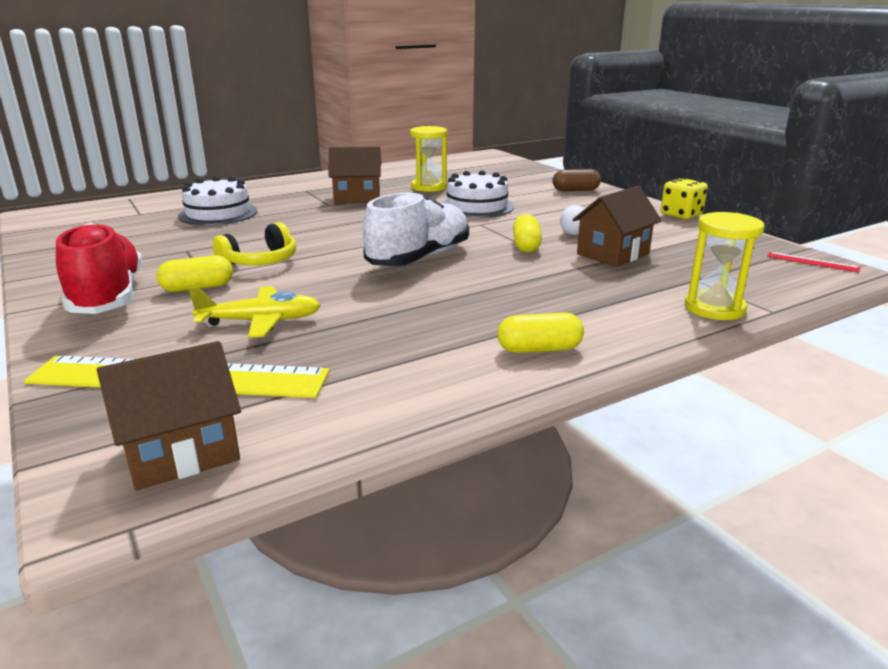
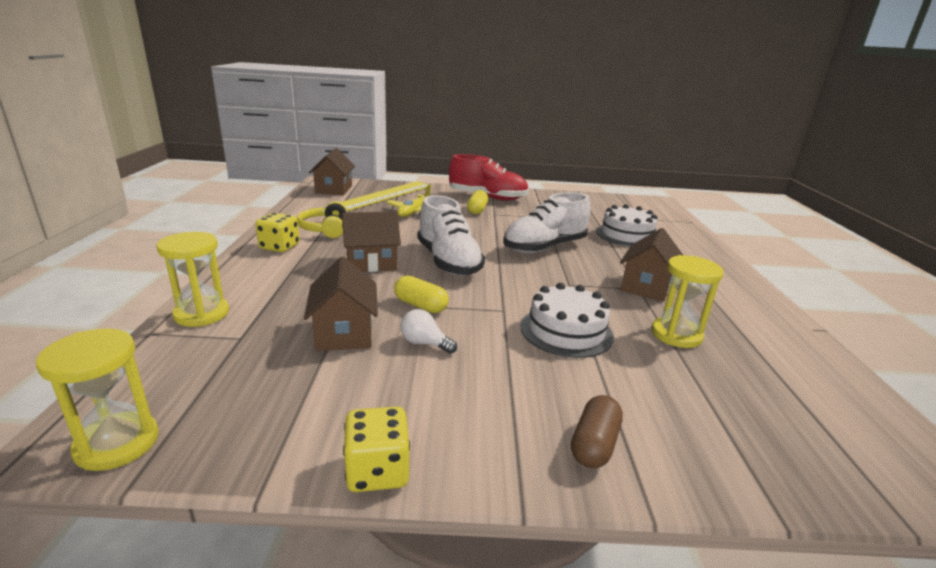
camera: 120 degrees right, 0 degrees up
(260, 261) = (502, 226): yellow headphones -> yellow headphones (325, 229)
(310, 234) = (544, 247): none -> white shoe
(484, 286) = (371, 263): none -> brown house
(539, 349) = (279, 247): yellow capsule -> yellow dice
(812, 262) = (117, 443): red ruler -> yellow hourglass

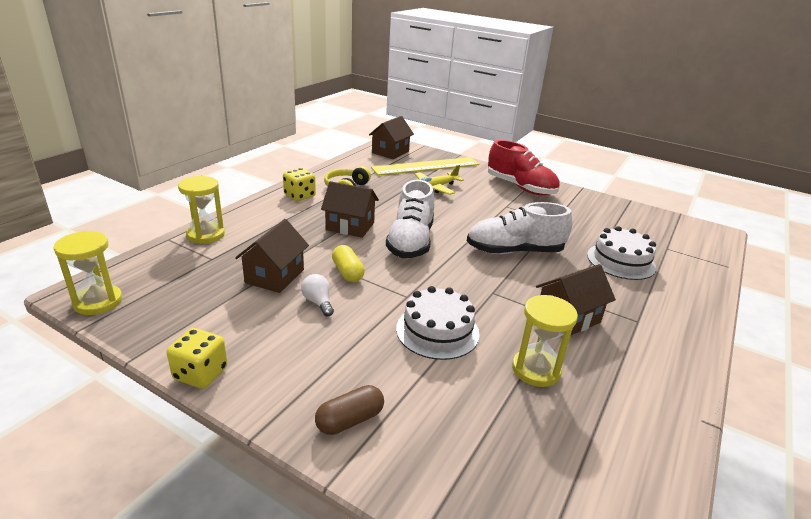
camera: 30 degrees right, 5 degrees up
(477, 210) = (494, 198): yellow capsule -> none

